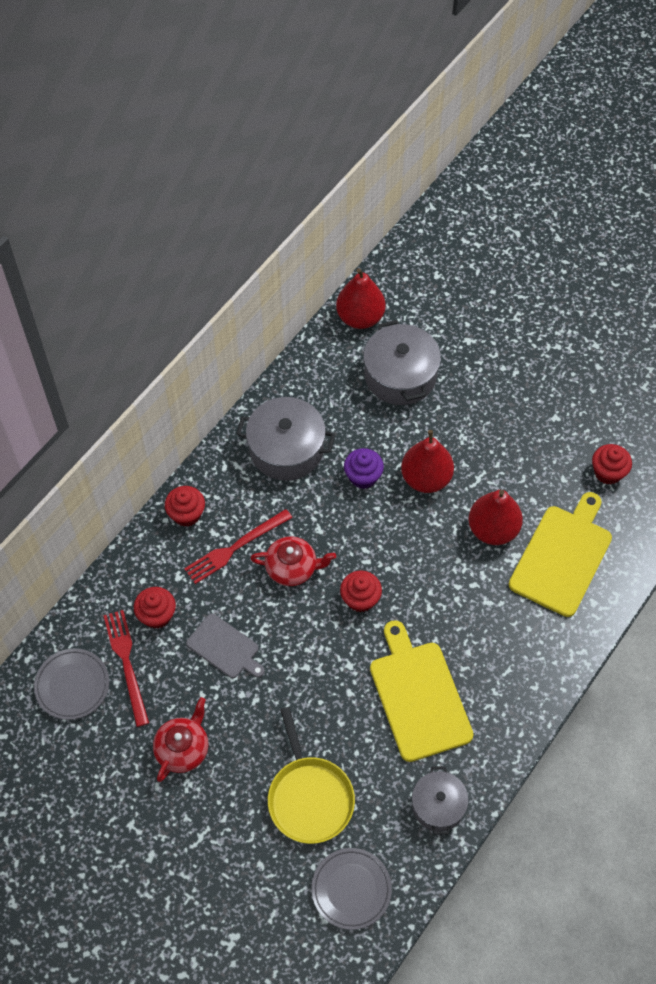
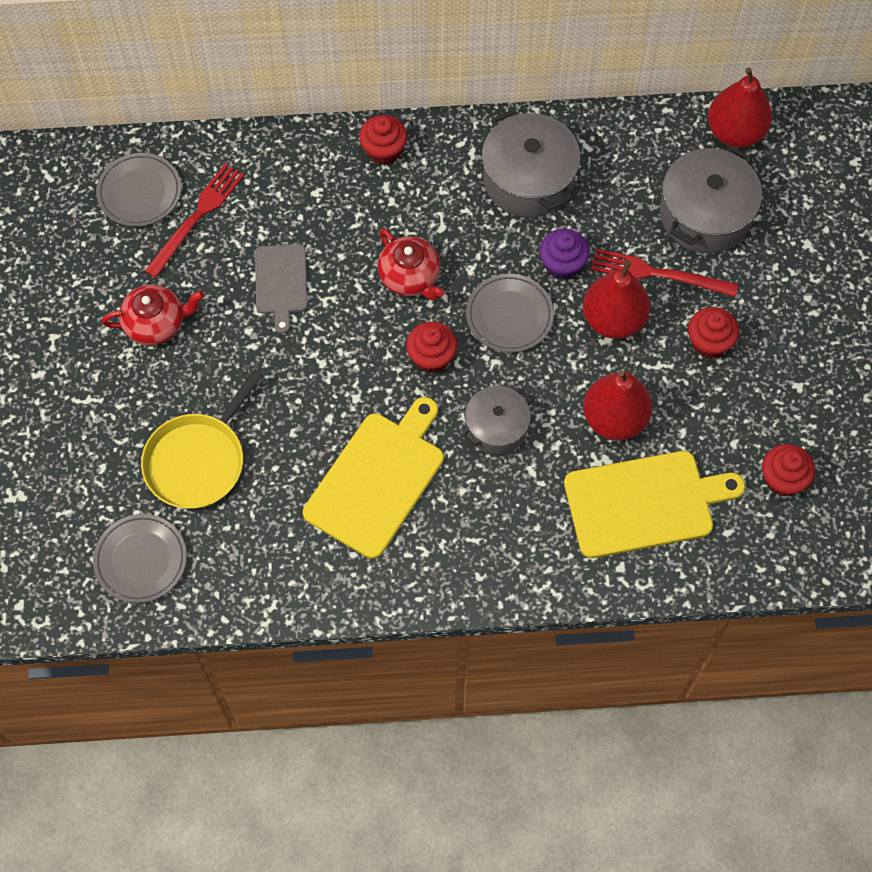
camera: 50 degrees right, 5 degrees up
(157, 615) = (263, 205): red cupcake -> red cupcake (709, 342)
(235, 547) = (387, 215): red fork -> red fork (658, 274)
(371, 533) = (509, 315): none -> grey plate
(438, 805) = (283, 576): grey pot -> grey pot (496, 427)

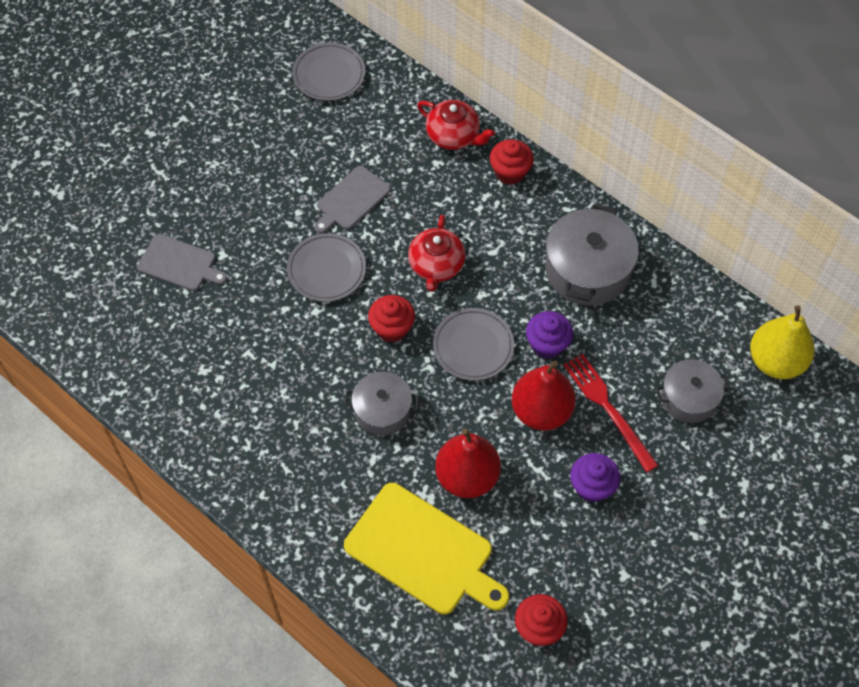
camera: 45 degrees right, 5 degrees down
(141, 560) = (80, 293): grey plate -> grey plate (326, 270)
(156, 323) = (249, 161): red teapot -> red teapot (453, 136)
(197, 217) = (346, 117): red fork -> none
(198, 460) = (179, 264): yellow pan -> grey cutting board
(378, 480) = (270, 374): yellow cutting board -> none
(705, 214) = (689, 398): grey pot -> grey pot, size x0.63
(709, 342) = (592, 486): red cupcake -> purple cupcake
(735, 132) = (776, 361): red pear -> yellow pear

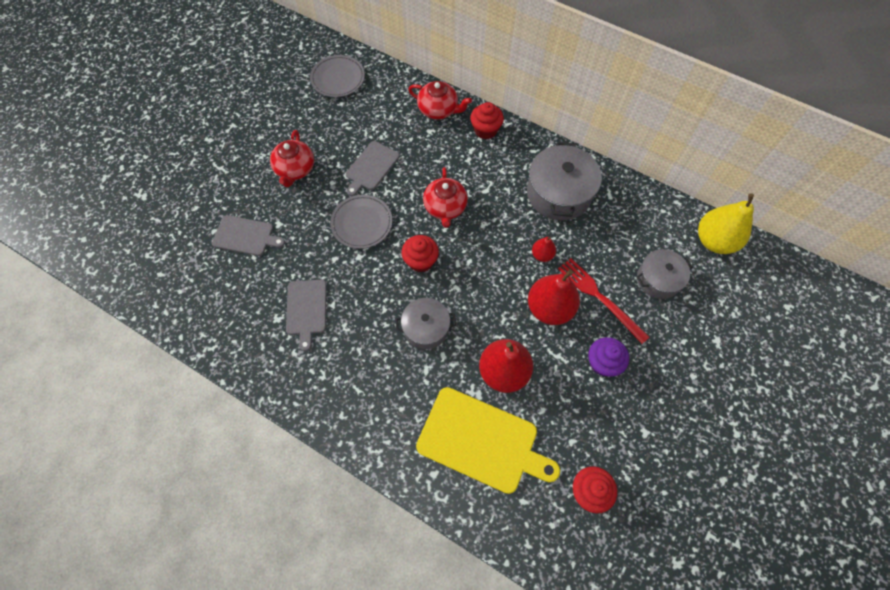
camera: 10 degrees left, 5 degrees up
(240, 365) = (306, 310): none -> grey cutting board
(254, 188) = (295, 169): none -> red teapot
(473, 346) = (486, 265): grey plate -> none
(547, 344) = (542, 255): purple cupcake -> red pear

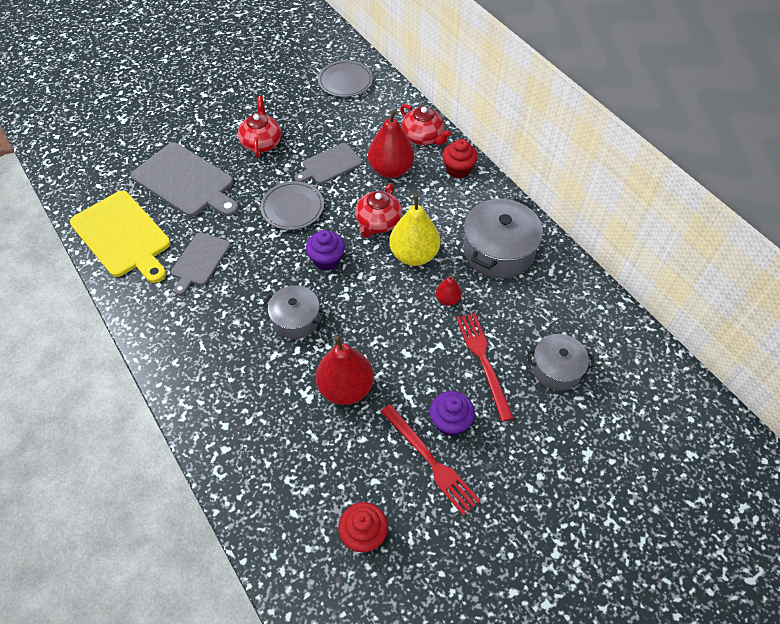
camera: 25 degrees right, 10 degrees down
(246, 236) = (186, 181): grey cutting board -> grey cutting board, size x1.71
(295, 169) = (261, 143): red teapot -> red teapot turned 150 degrees clockwise
(421, 261) = (326, 260): red cupcake -> purple cupcake
(482, 441) = (287, 441): yellow cutting board -> yellow cutting board (122, 236)
(549, 308) = (426, 350): red pear -> red pear (391, 170)
(606, 403) = (430, 461): none -> red fork
(714, 240) = (641, 356): yellow pear -> yellow pear (414, 255)

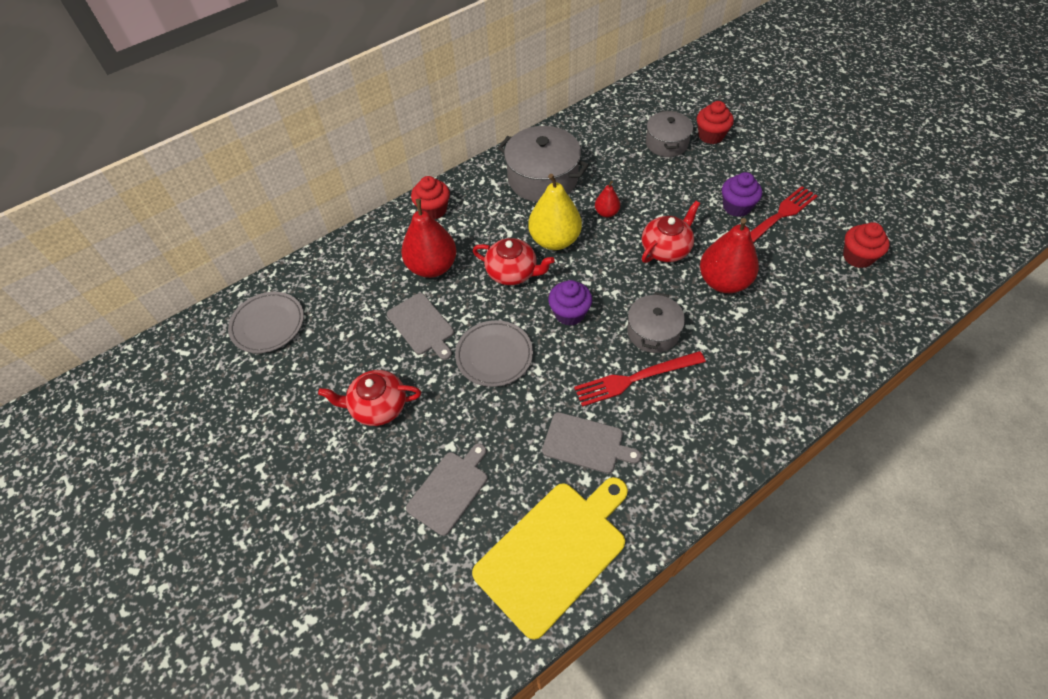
camera: 90 degrees left, 0 degrees up
(186, 181) = (450, 490): grey cutting board -> grey cutting board, size x0.59
(423, 137) = (380, 241): red teapot -> red teapot (666, 249)
(483, 361) = (670, 187): red fork -> red fork (635, 378)
(572, 418) = (711, 136): none -> red cupcake

